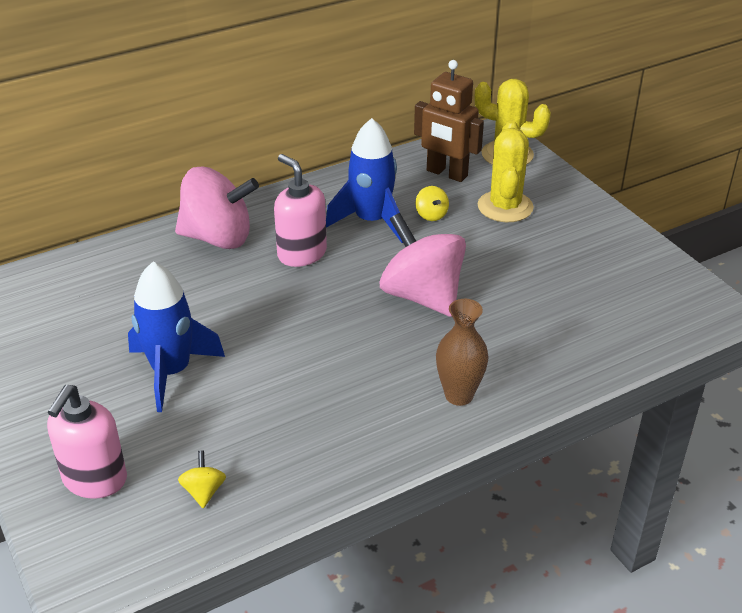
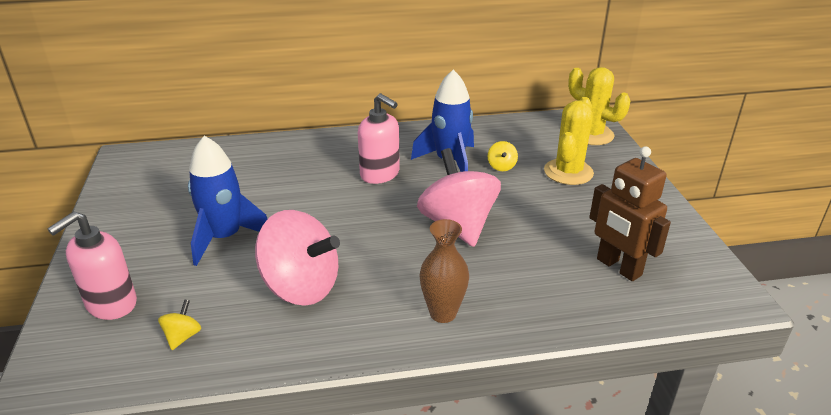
camera: 20 degrees right, 5 degrees down
(218, 238) = (325, 151): pink spinning top -> pink spinning top (301, 287)
(301, 254) = (380, 174): pink soap dispenser -> pink soap dispenser turned 150 degrees clockwise
(446, 173) = (531, 139): brown robot -> brown robot (618, 267)

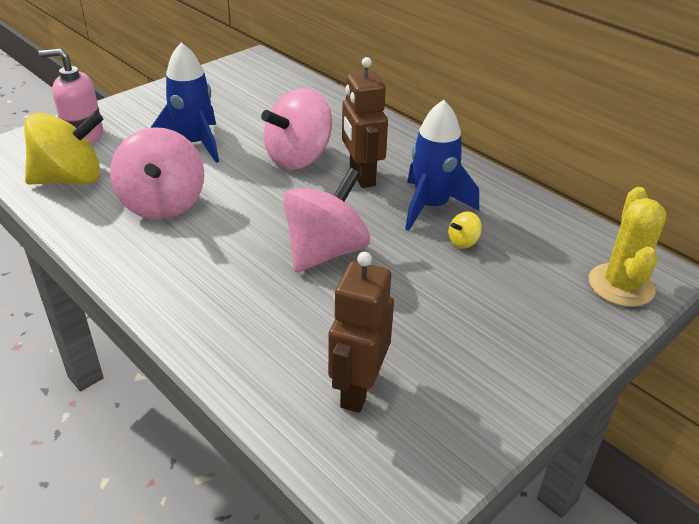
camera: 55 degrees right, 5 degrees up
(183, 337) = (70, 179): yellow spinning top -> yellow spinning top, size x2.48
(319, 192) = (298, 158): none -> pink spinning top
(380, 174) = (361, 176): pink soap dispenser -> brown robot
(443, 313) = (185, 291): brown vase -> none
(568, 172) = (510, 293): yellow cactus -> none

